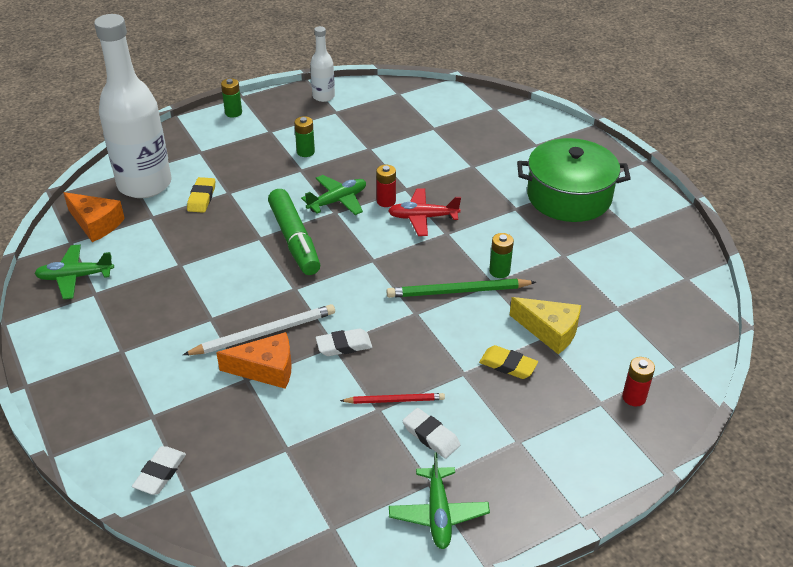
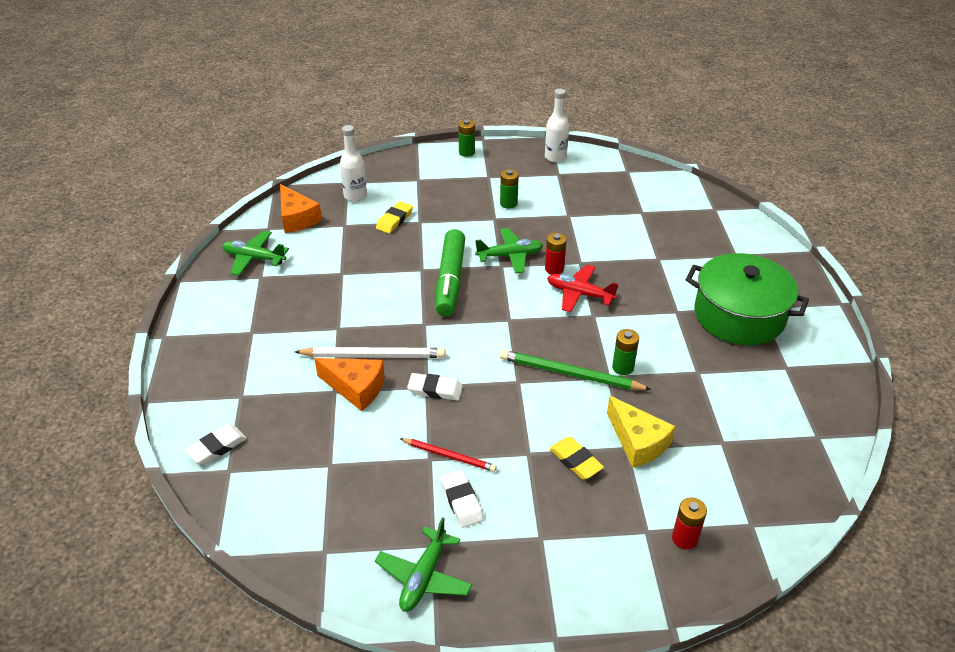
camera: 25 degrees right, 0 degrees up
(144, 184) = (355, 196): white bottle -> white bottle, size x0.47

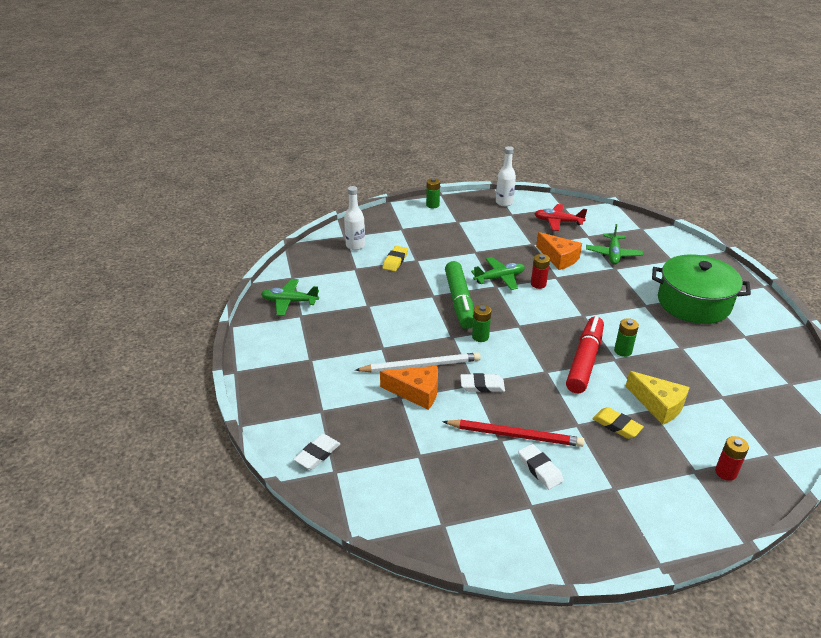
camera: 10 degrees left, 5 degrees down
(297, 218) = (313, 267): orange cheese -> orange cheese (559, 258)
(424, 577) = (534, 532): green plane -> green plane (613, 254)
(449, 456) = (515, 435): red pencil -> red pencil, size x1.62
(508, 203) = (482, 239): green battery -> green battery (480, 337)
(570, 374) = (584, 361): green pencil -> red marker
(579, 294) = (566, 300): red plane -> red plane (558, 222)

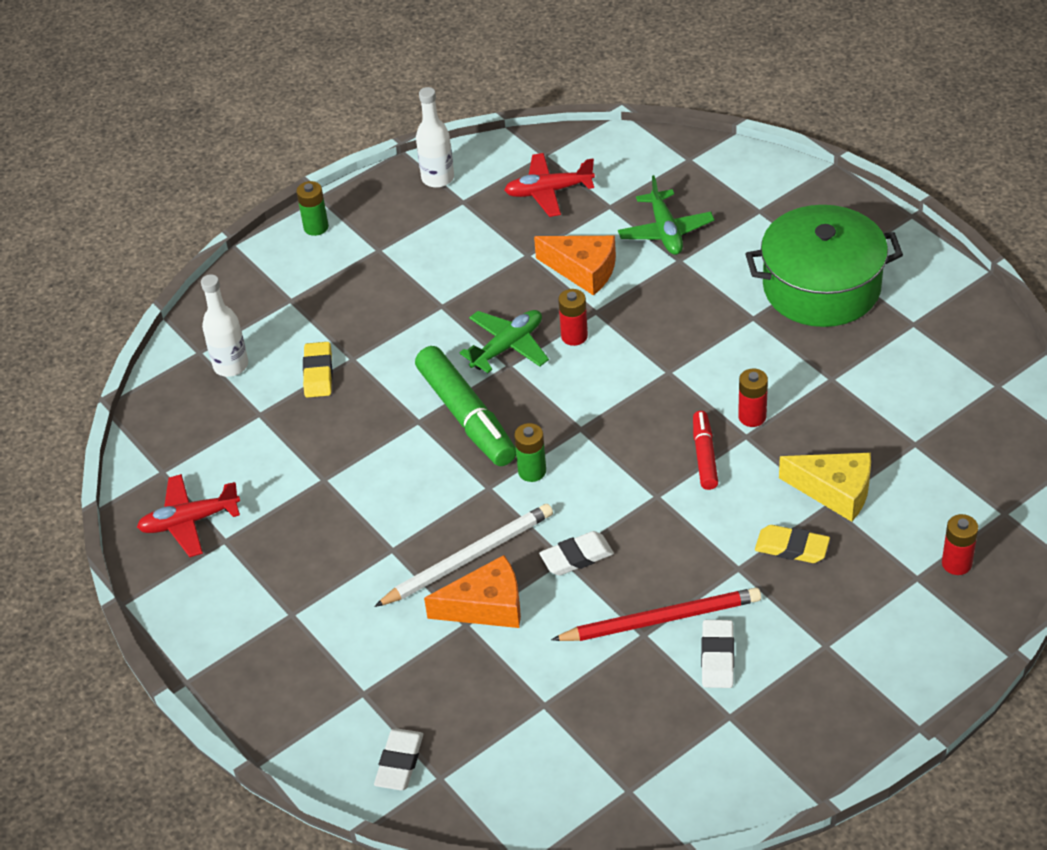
camera: 20 degrees left, 10 degrees up
(290, 302) = (189, 521): green plane -> red plane
(540, 469) = (717, 657): white eraser -> white eraser turned 60 degrees clockwise
(584, 361) = (704, 455): red marker -> red marker, size x0.56
(623, 351) = (752, 417): green battery -> red battery

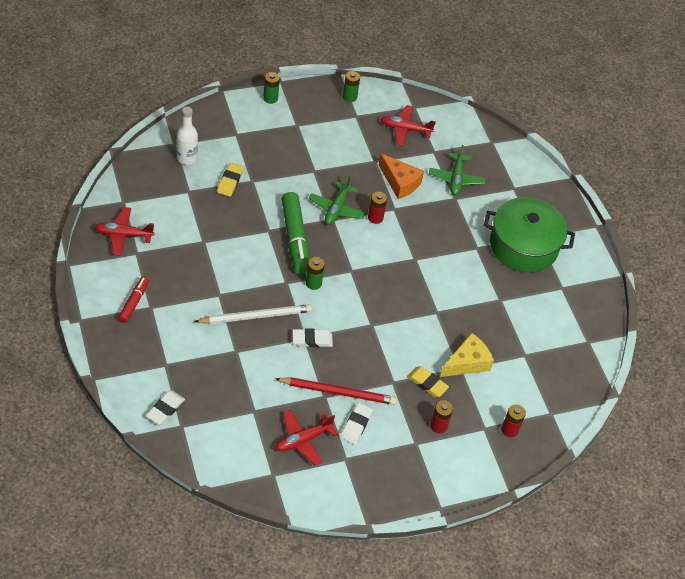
camera: 10 degrees right, 5 degrees up
(438, 178) = (349, 97): white bottle -> green battery
(486, 606) = (252, 346): orange cheese -> none
(507, 347) = (337, 209): green plane -> green plane turned 135 degrees clockwise
(647, 716) = (303, 440): none -> red plane
(704, 455) = (408, 313): red marker -> red marker (134, 302)
(752, 417) = (445, 303): red battery -> red battery (438, 426)
(835, 491) = (467, 363): yellow cheese -> yellow cheese turned 75 degrees counterclockwise

